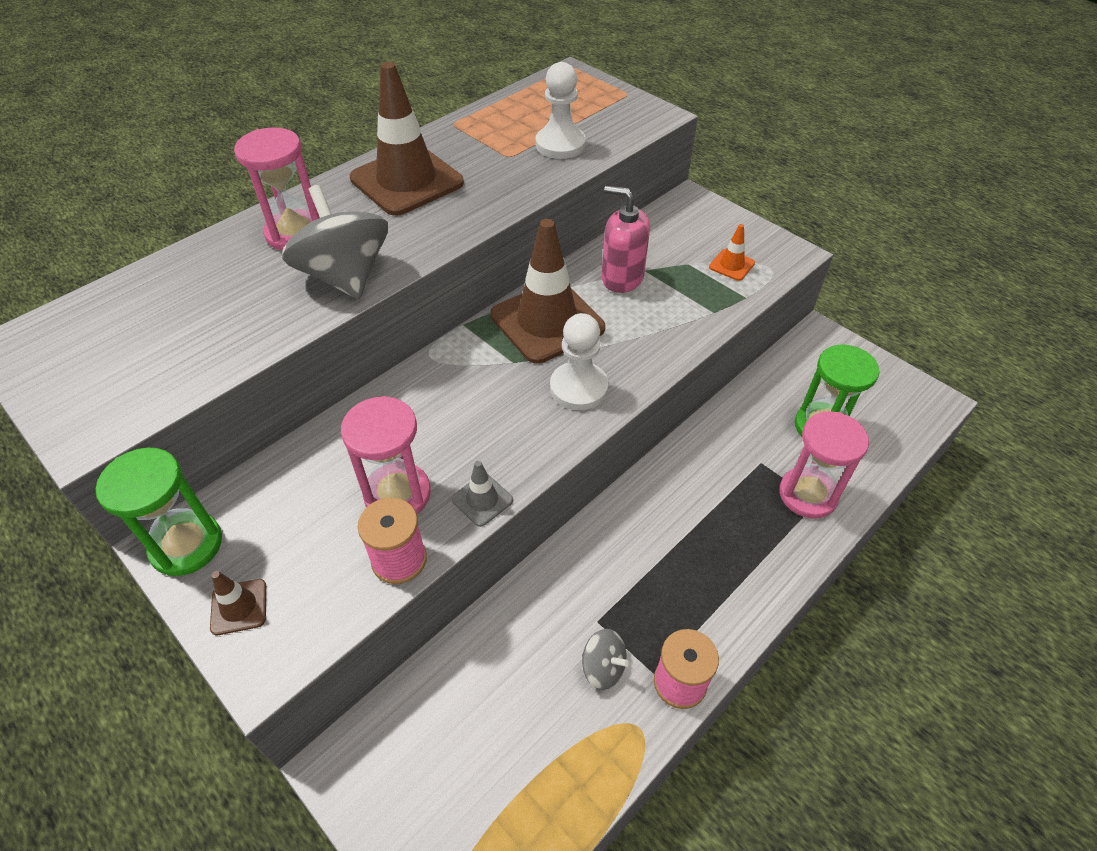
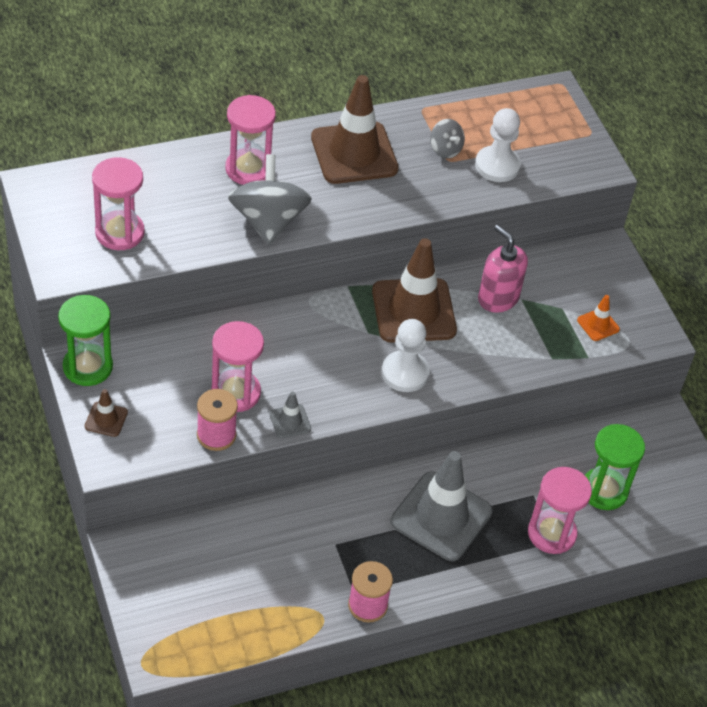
camera: 20 degrees right, 0 degrees up
(157, 356) = (119, 233): none -> pink hourglass
(603, 667) = (321, 573): grey spinning top -> grey spinning top (445, 149)
(689, 530) = (441, 516): none -> grey traffic cone

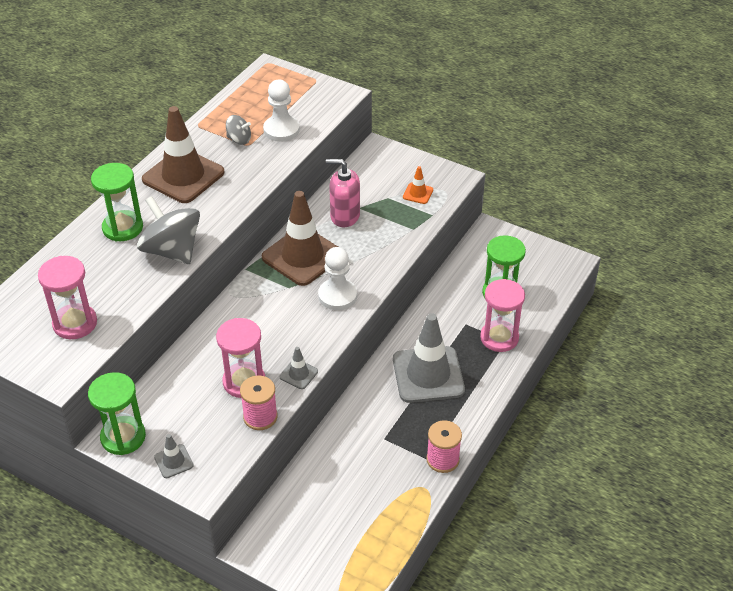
camera: 35 degrees left, 5 degrees down
(106, 419) = (173, 461): brown traffic cone -> grey traffic cone
(248, 169) = (123, 228): pink hourglass -> green hourglass

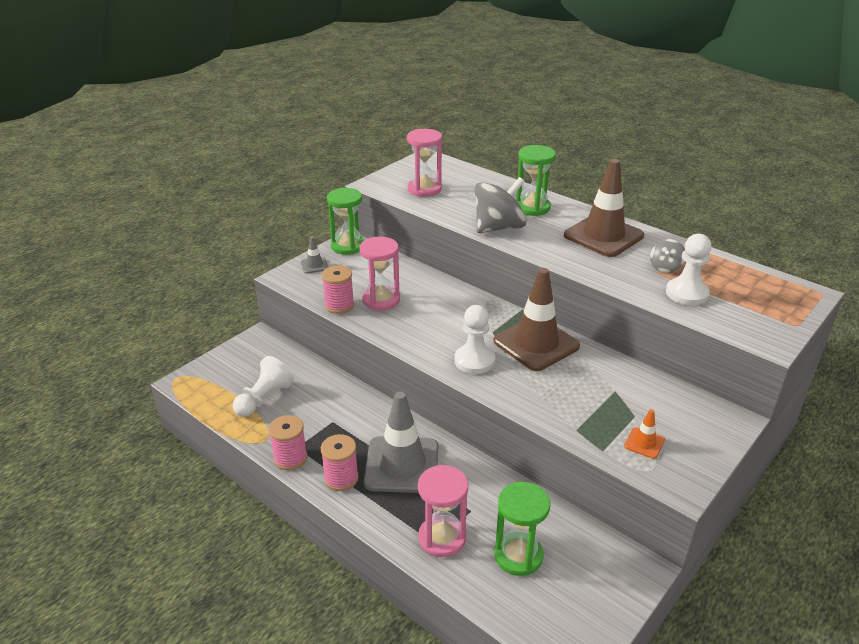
camera: 100 degrees right, 10 degrees down
(298, 374) = (379, 328): grey traffic cone -> none
(345, 216) = (599, 378): pink soap dispenser -> none
(363, 507) = (264, 399): none -> white pawn
(456, 415) = (341, 478): none -> pink spool

